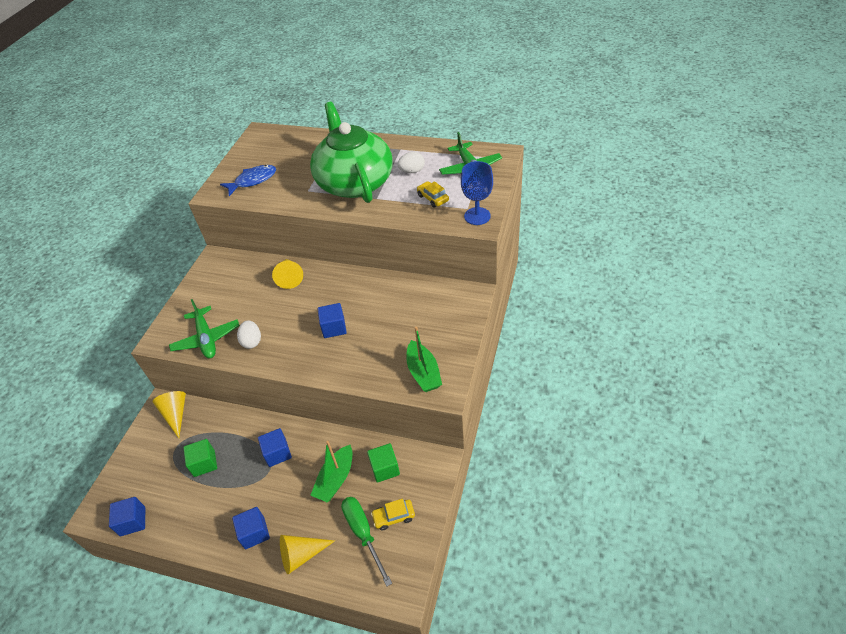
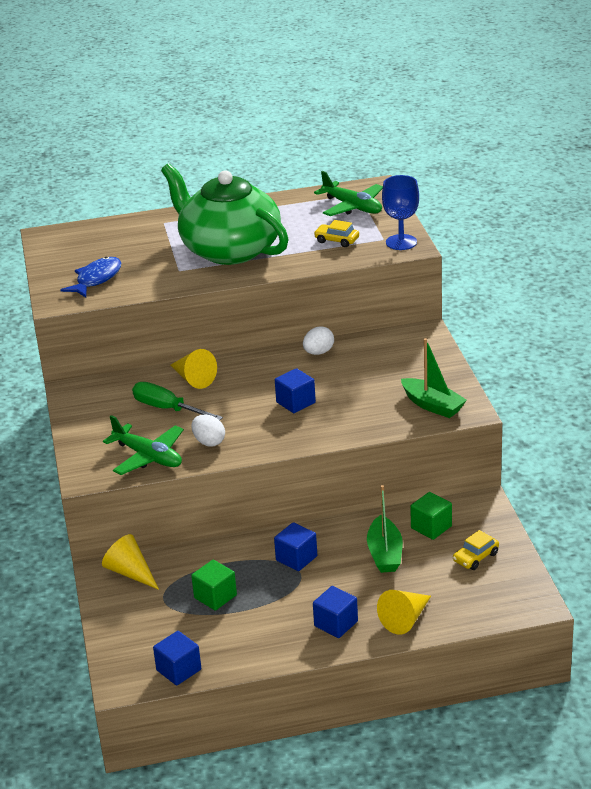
camera: 30 degrees left, 15 degrees down
(363, 533) = (455, 580): green screwdriver -> green screwdriver (167, 409)
(412, 171) = (287, 224): white egg -> white egg (318, 352)

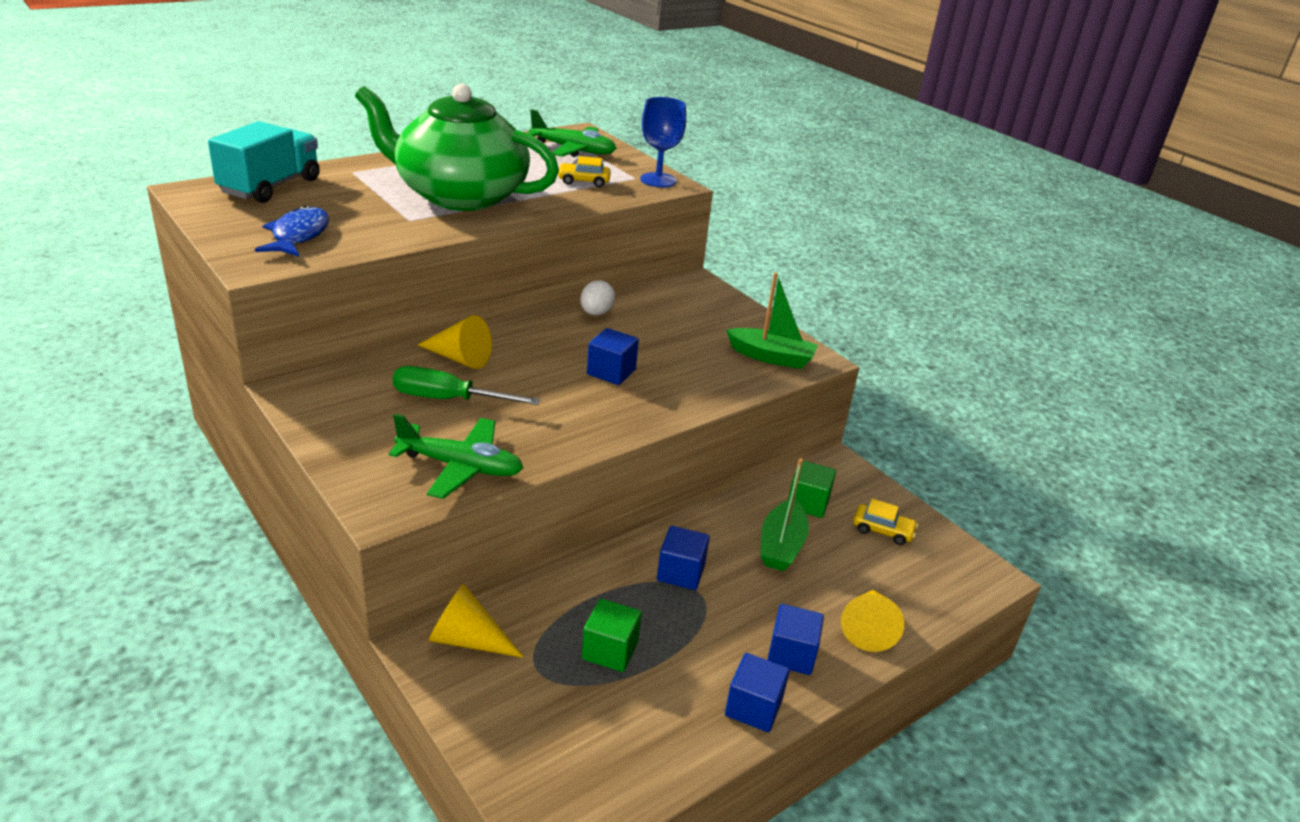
camera: 30 degrees left, 0 degrees up
(99, 234) = (270, 186): none -> turquoise truck
(179, 670) = (628, 784): blue cube -> blue cube (753, 708)
(209, 442) = (533, 435): white egg -> none
(385, 554) = (781, 546): green boat -> green boat turned 45 degrees clockwise
(475, 557) = (883, 530): yellow car -> yellow car turned 90 degrees counterclockwise

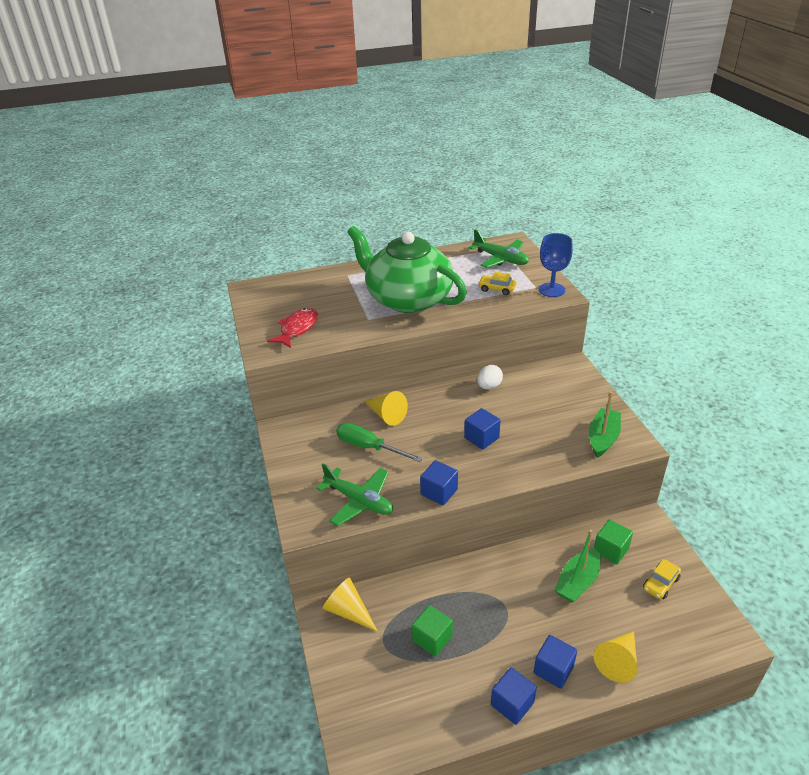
camera: 25 degrees right, 5 degrees up
(270, 186) = (294, 286): turquoise truck -> none
(298, 236) = (297, 329): blue fish -> red fish
(681, 573) = (498, 589): blue cube -> blue cube (439, 492)
(771, 357) = (603, 438): green boat -> green boat turned 105 degrees counterclockwise
(883, 530) = (660, 583): yellow car -> yellow car turned 90 degrees clockwise

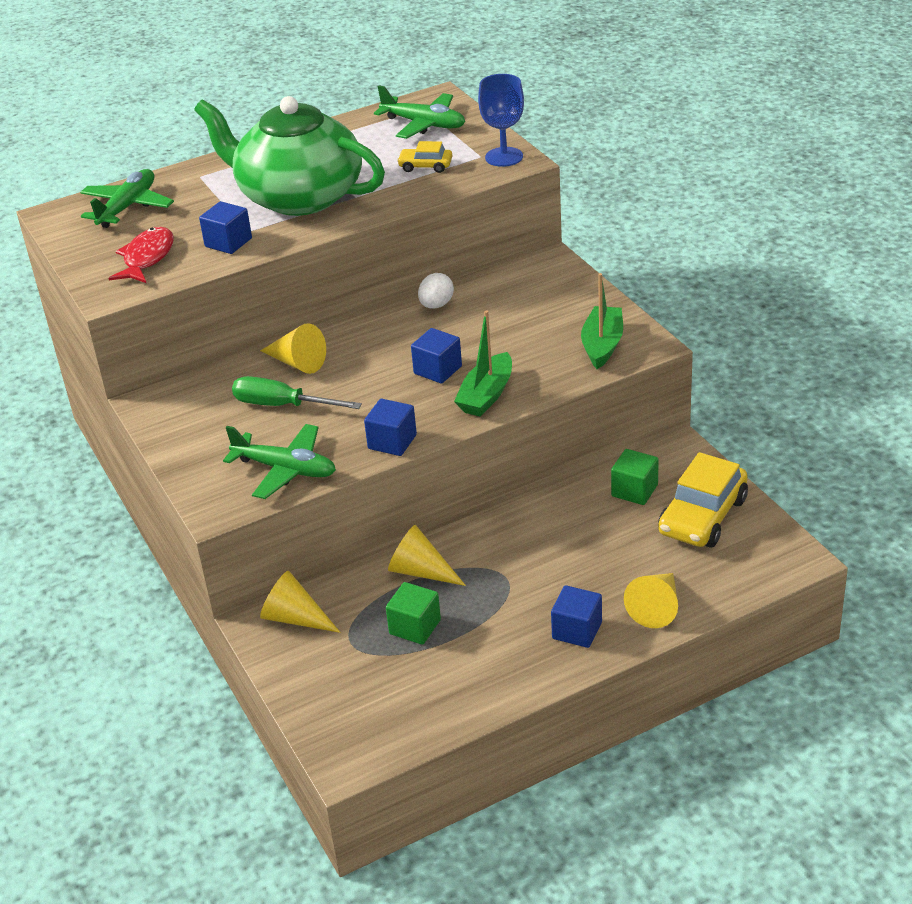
camera: 10 degrees left, 0 degrees up
(296, 290) = (127, 207): none -> green plane
(445, 589) = (420, 571): none -> yellow cone
(512, 703) = (530, 674): blue cube -> blue cube (228, 242)
(577, 582) = (595, 533): green boat -> green boat (486, 395)
(660, 583) = (702, 516): yellow car -> yellow car, size x1.93

